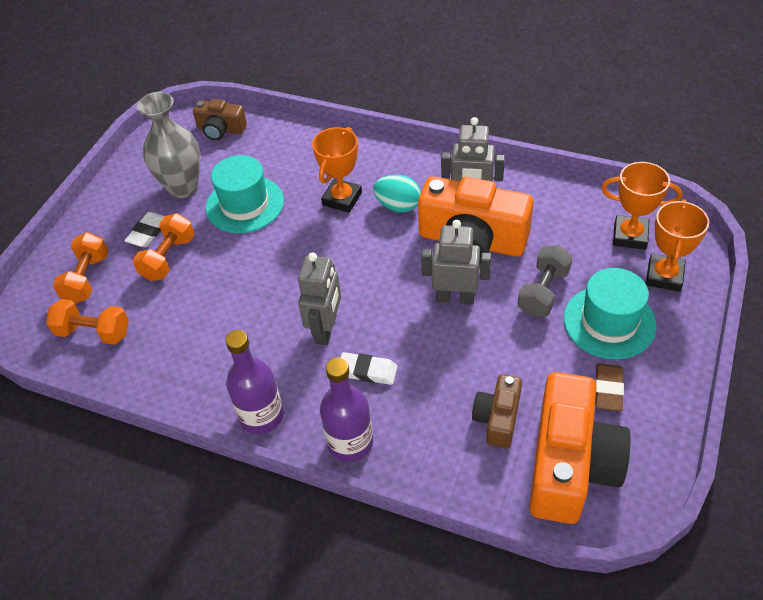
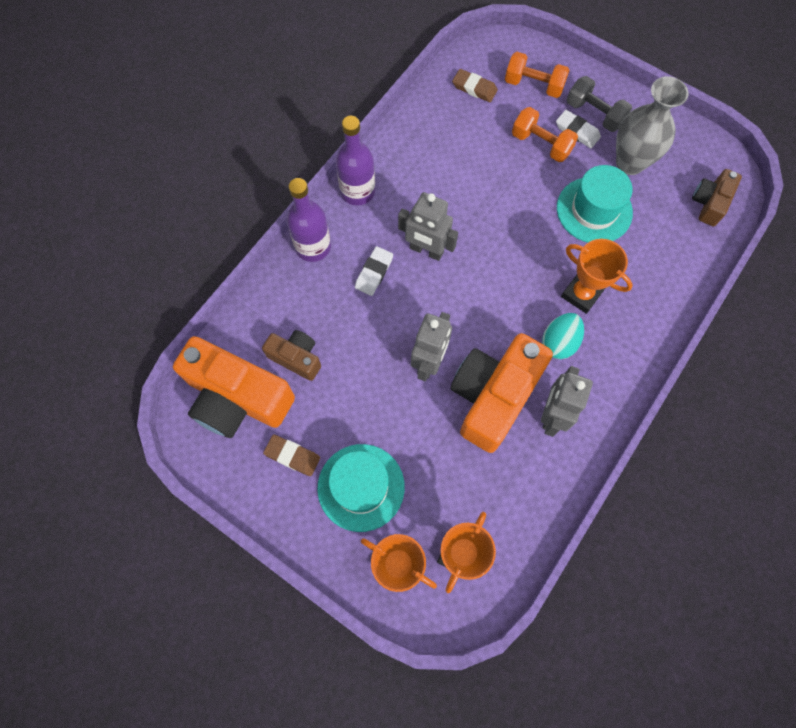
camera: 100 degrees right, 20 degrees up
(93, 332) = (474, 88): orange dumbbell -> brown eraser
(543, 292) = (413, 441): grey dumbbell -> grey dumbbell (594, 114)

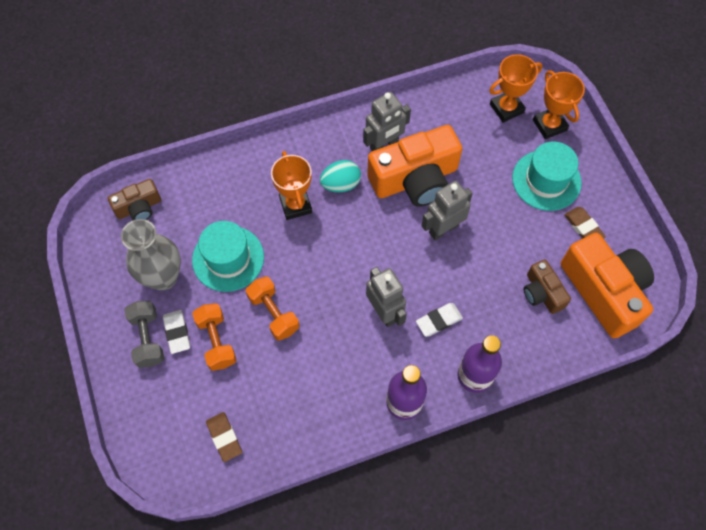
camera: 145 degrees left, 5 degrees down
(533, 85) = (171, 403): orange dumbbell -> orange dumbbell (274, 313)

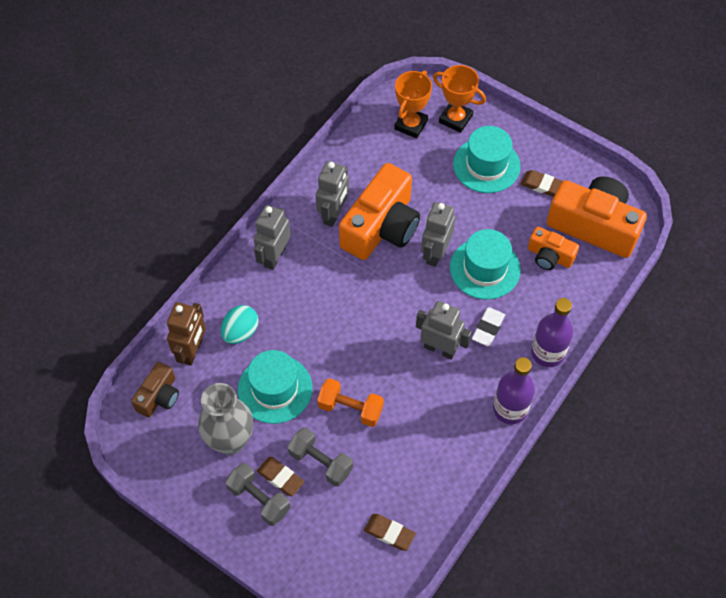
camera: 35 degrees left, 5 degrees down
(177, 332) = (280, 477): white eraser -> brown eraser
(190, 187) = (192, 351): none -> brown robot
(217, 341) = (320, 462): orange dumbbell -> grey dumbbell
(295, 205) = (298, 309): orange trophy -> none
(310, 151) = (274, 256): none -> grey robot
(340, 184) = (322, 268): turquoise egg -> turquoise egg (240, 332)
(476, 268) = (485, 268): none -> turquoise hat
(542, 293) = (549, 256): brown camera -> orange camera

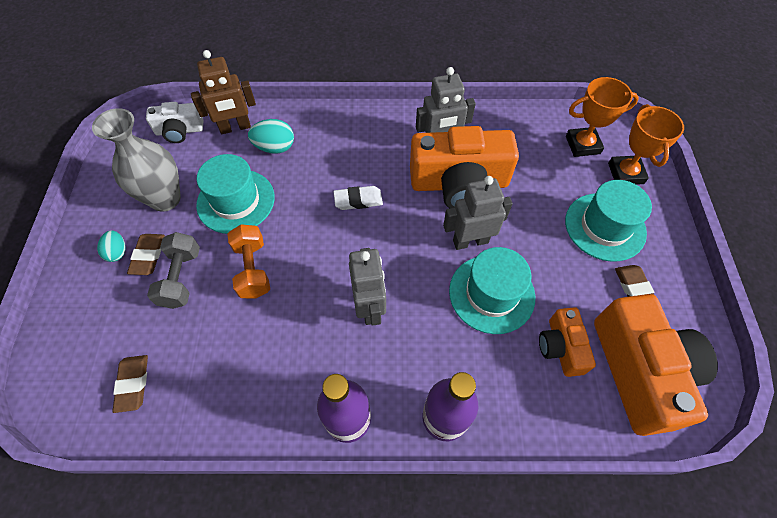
camera: 55 degrees right, 0 degrees up
(159, 396) = (179, 131): brown camera -> white camera
(259, 499) = (117, 252): grey dumbbell -> turquoise egg
(274, 256) = (364, 129): grey robot -> none
(488, 328) = (427, 338): white eraser -> white eraser (358, 200)

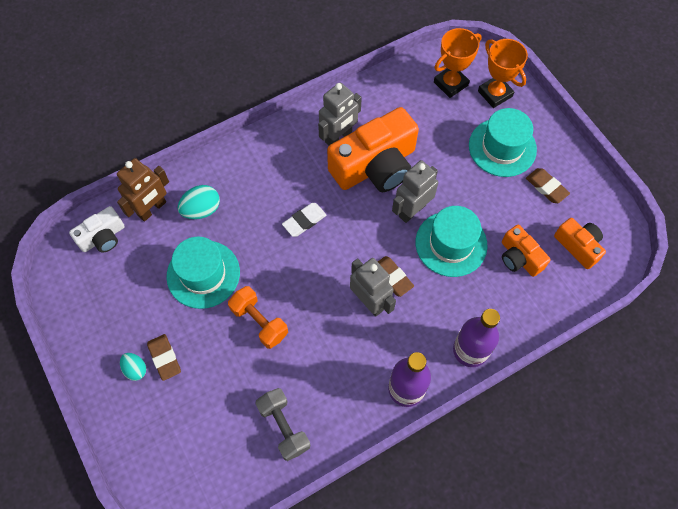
camera: 30 degrees left, 5 degrees up
(133, 384) = (232, 457): brown eraser -> brown eraser (392, 277)
(165, 199) = (140, 304): grey vase -> none
(181, 278) = (207, 360): grey dumbbell -> grey dumbbell (284, 427)
(640, 371) = (578, 246): orange camera -> orange camera, size x0.52

